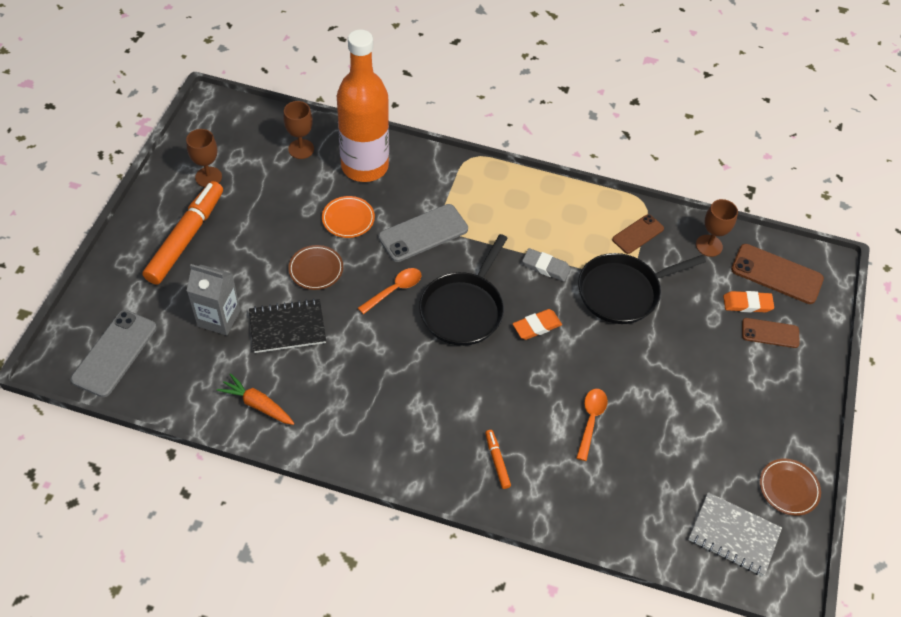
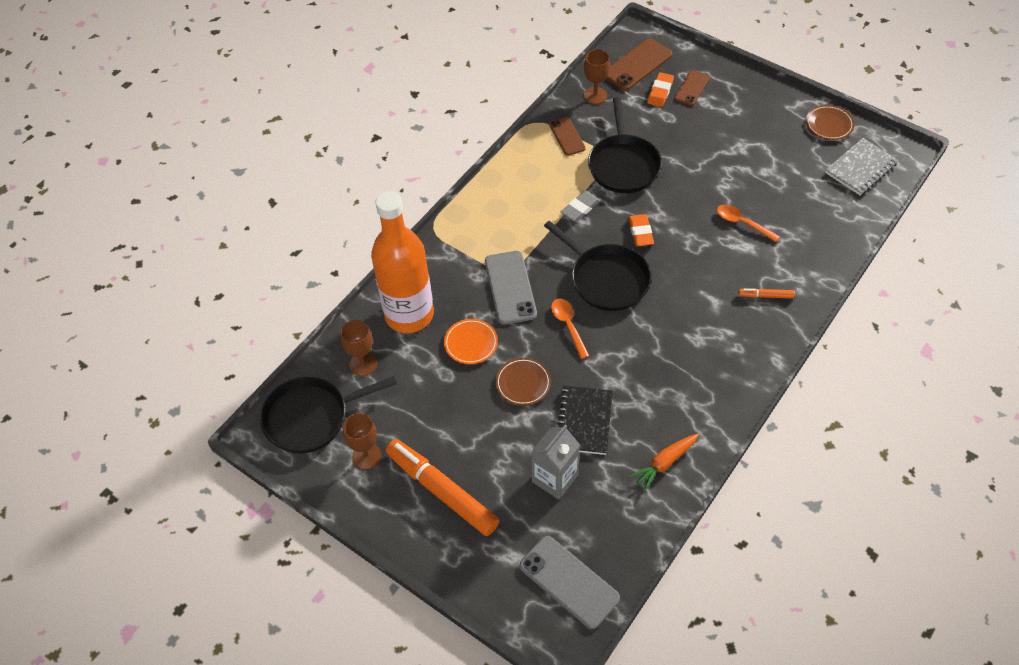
camera: 65 degrees left, 0 degrees up
(236, 130) = (311, 417): none -> black pan

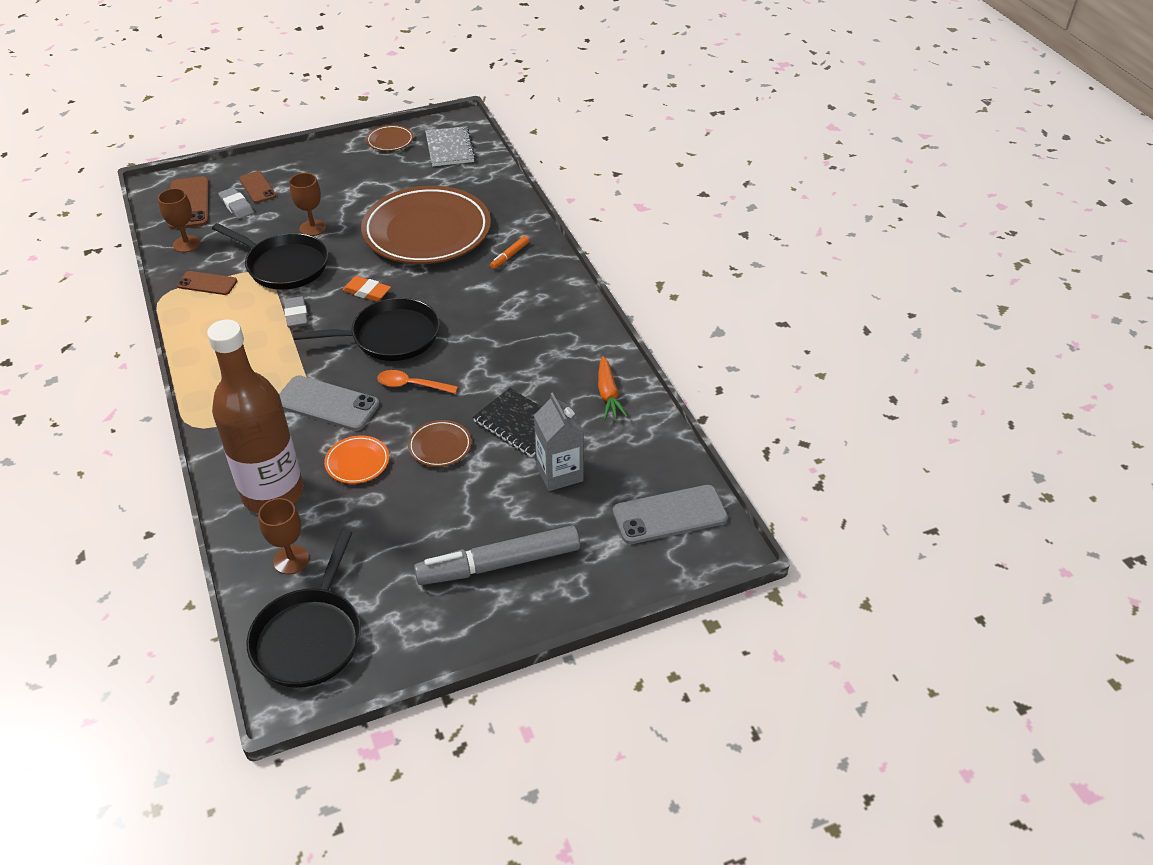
camera: 60 degrees left, 10 degrees down
(366, 456) = (403, 608): brown goblet -> brown goblet (313, 228)
(409, 314) = (273, 494): orange bottle -> brown bottle
(442, 491) = (499, 564): orange marker -> grey marker
(660, 92) = (236, 206): orange eraser -> grey eraser
(742, 223) = (427, 232): orange spoon -> brown plate

